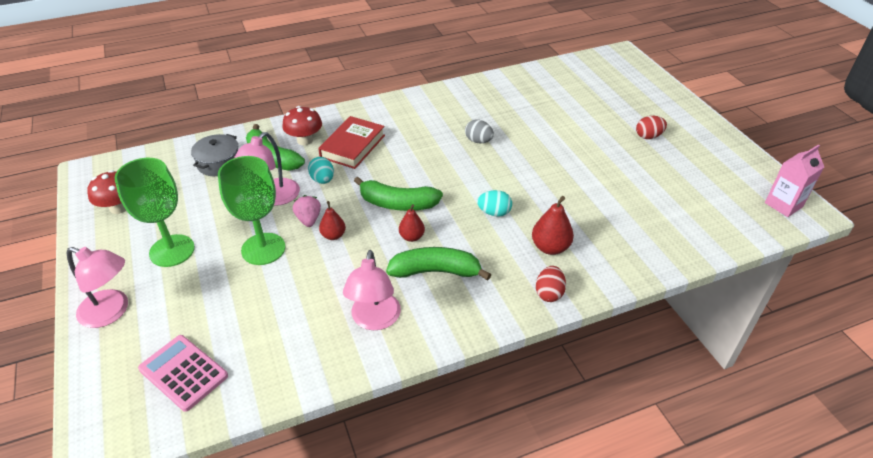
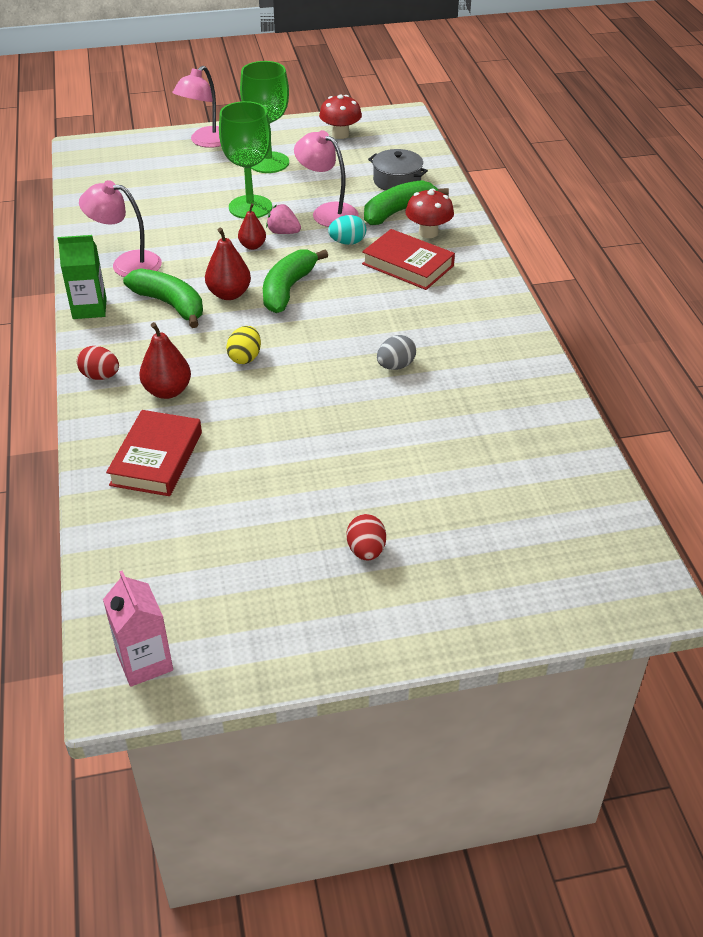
camera: 100 degrees right, 0 degrees up
(183, 372) = (124, 174): pink calculator -> none
(309, 219) = (283, 232): pink strawberry -> pink strawberry turned 150 degrees counterclockwise
(411, 237) = (229, 294): red pear -> red pear, size x1.53
(436, 271) = (170, 305): green banana -> green banana turned 60 degrees counterclockwise
(456, 328) = (89, 308): none -> green carton
(494, 213) = (245, 357): turquoise egg -> yellow egg
(624, 237) = (157, 458): none -> red book

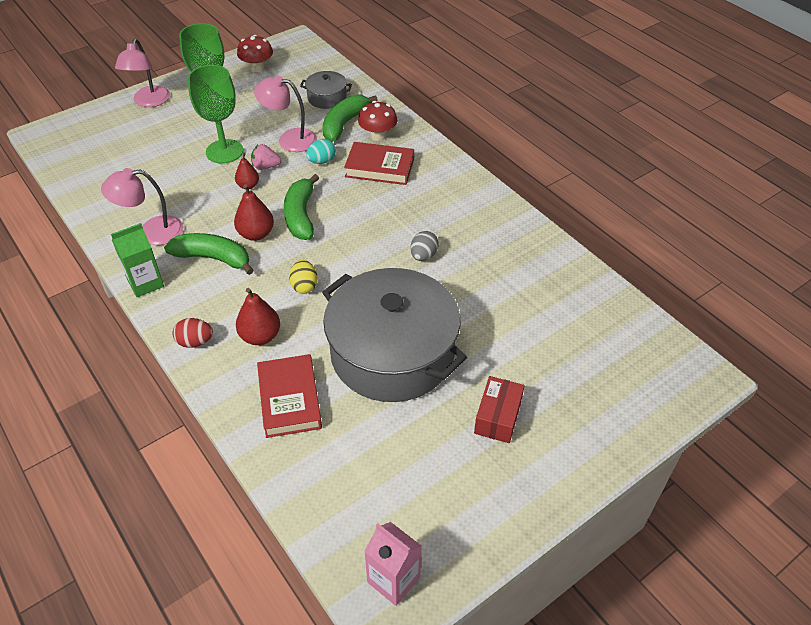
camera: 25 degrees left, 5 degrees up
(293, 450) = (392, 353): none -> grey pot
(366, 551) = (498, 417): red egg -> red box

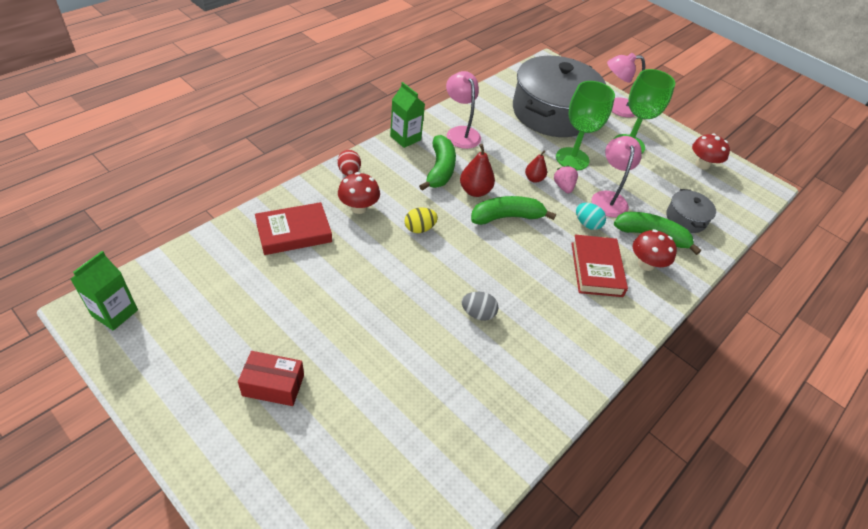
camera: 75 degrees right, 0 degrees up
(260, 336) = (358, 207): red pear -> red mushroom
(392, 353) = (347, 296): grey pot -> grey pot (552, 113)
(393, 579) = (115, 313): pink carton -> green carton

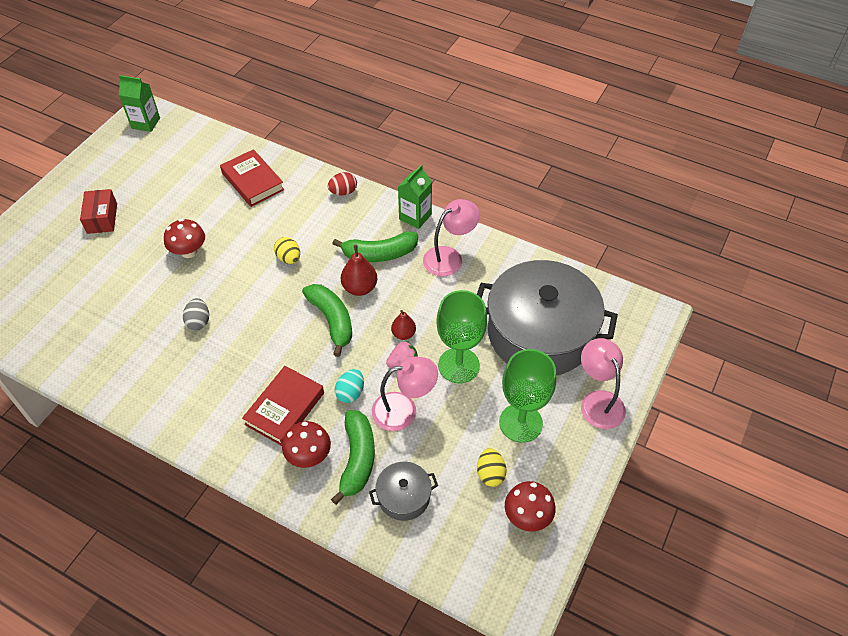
camera: 80 degrees right, 5 degrees up
(358, 207) = (299, 211): red mushroom -> red mushroom (189, 251)
(596, 269) = (285, 408): red book -> red book turned 45 degrees counterclockwise
(669, 171) = (490, 474): none -> yellow egg

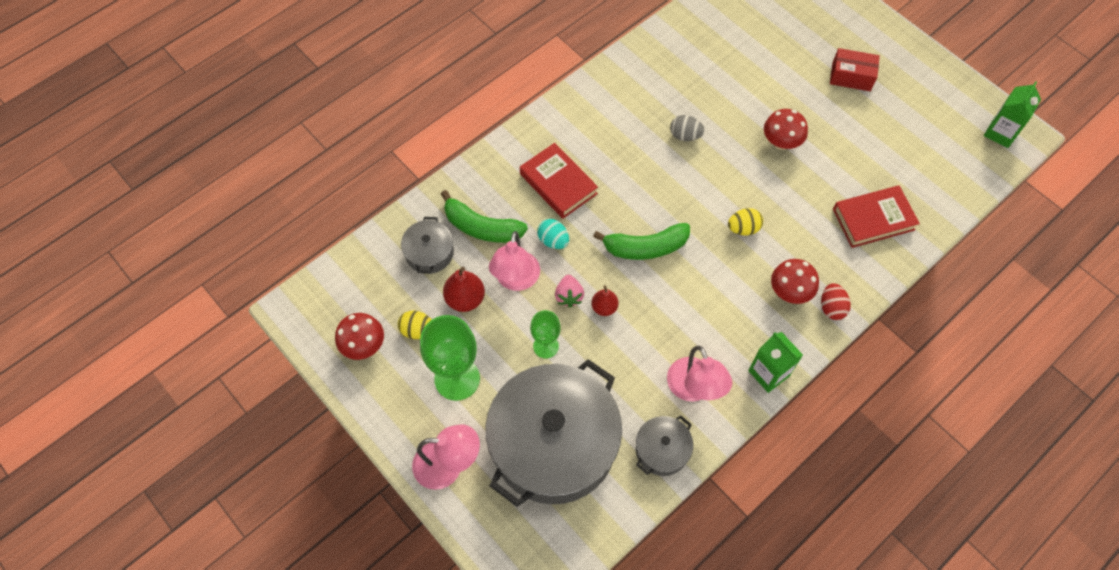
camera: 110 degrees right, 10 degrees up
(309, 456) = (502, 191): red mushroom -> red mushroom (789, 292)
(360, 288) = (680, 284): red pear -> red pear (465, 299)
(379, 254) = (722, 317): green banana -> none
(459, 365) = (546, 346): green goblet -> green goblet, size x0.57
(508, 264) = (662, 450): none -> grey pot

